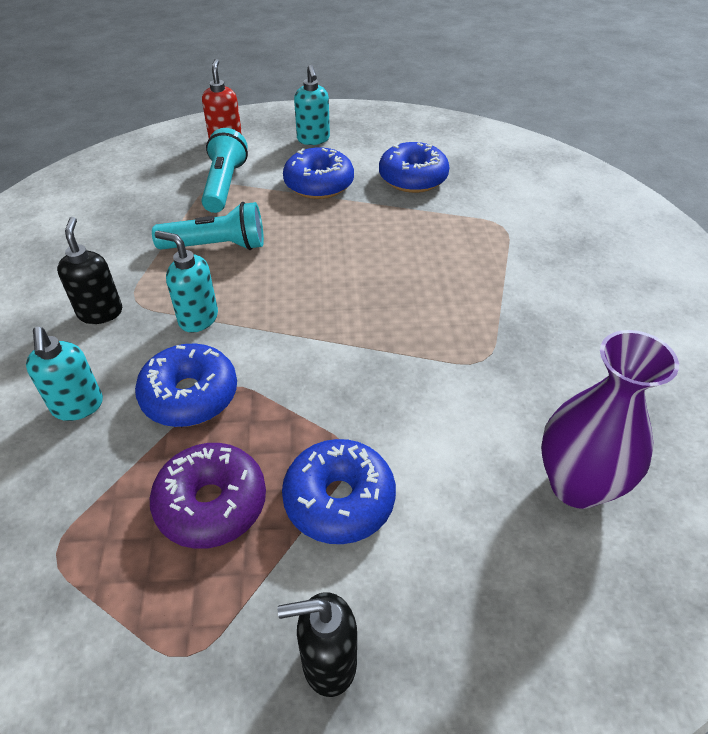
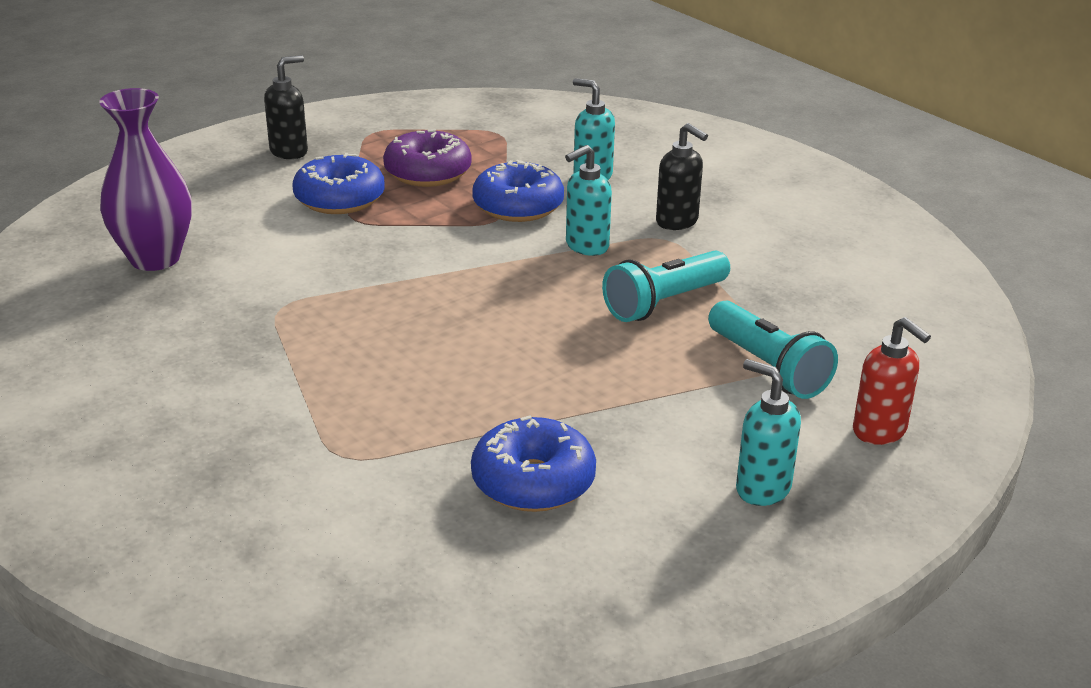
camera: 145 degrees right, 15 degrees down
(198, 318) = (586, 246): turquoise soap dispenser -> turquoise soap dispenser turned 150 degrees clockwise
(319, 184) = (653, 417): blue donut -> none

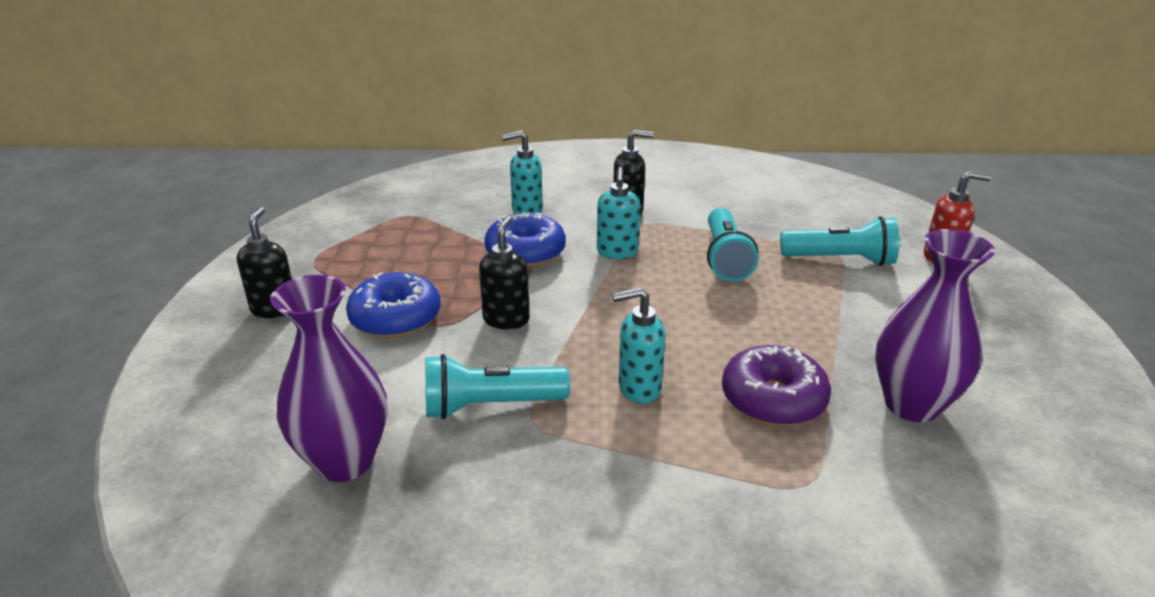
camera: 50 degrees left, 0 degrees up
(278, 283) = (490, 406): none -> turquoise flashlight
(400, 242) = (506, 319): none -> black soap dispenser
(428, 172) = (418, 264): purple donut -> purple donut (773, 399)
(533, 481) = (911, 405): blue donut -> purple vase
(762, 489) = (979, 321): turquoise soap dispenser -> turquoise soap dispenser (638, 388)

